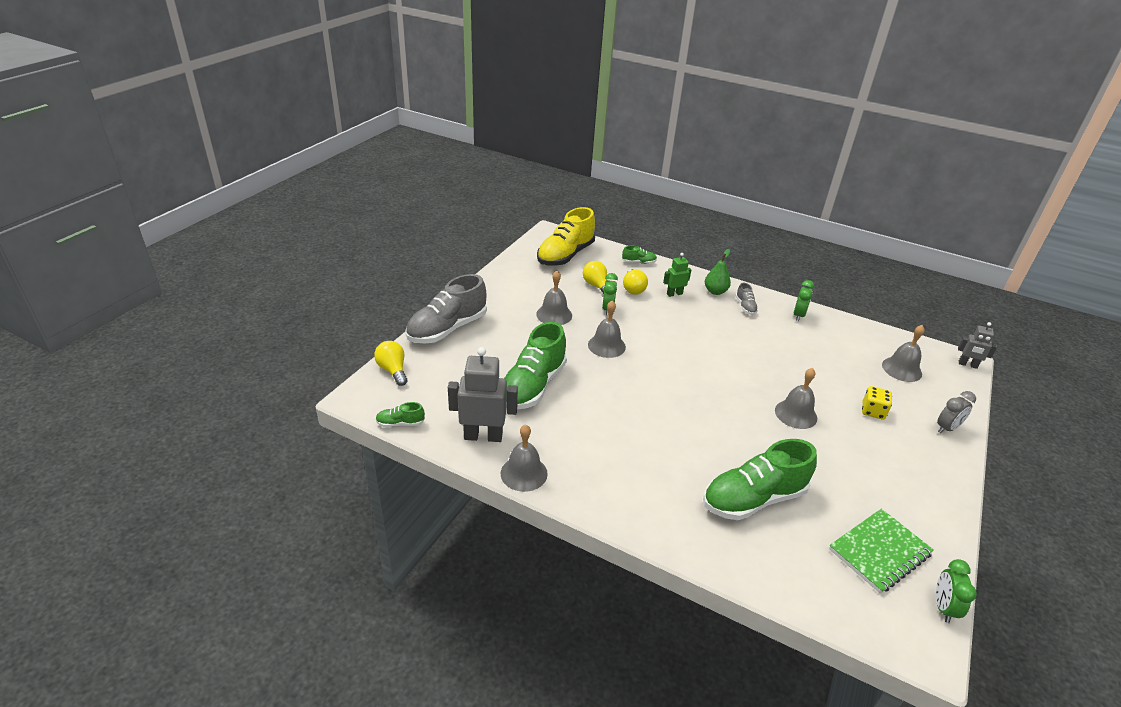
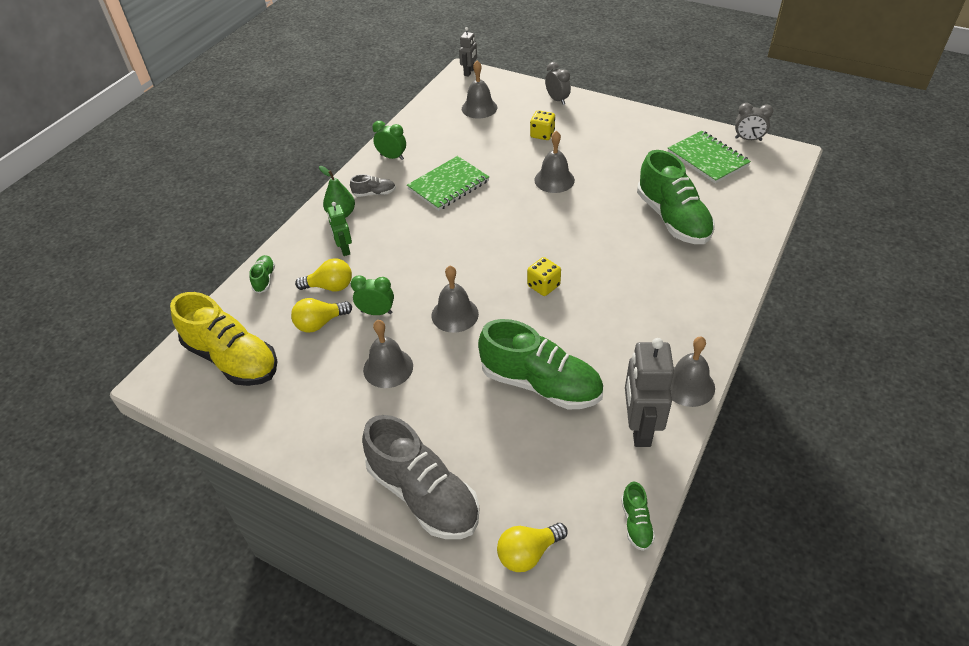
camera: 85 degrees left, 10 degrees up
(642, 395) = (543, 286): none -> yellow dice
(767, 346) = (448, 185): none -> green notebook
(943, 607) = (748, 139): green clock -> grey clock

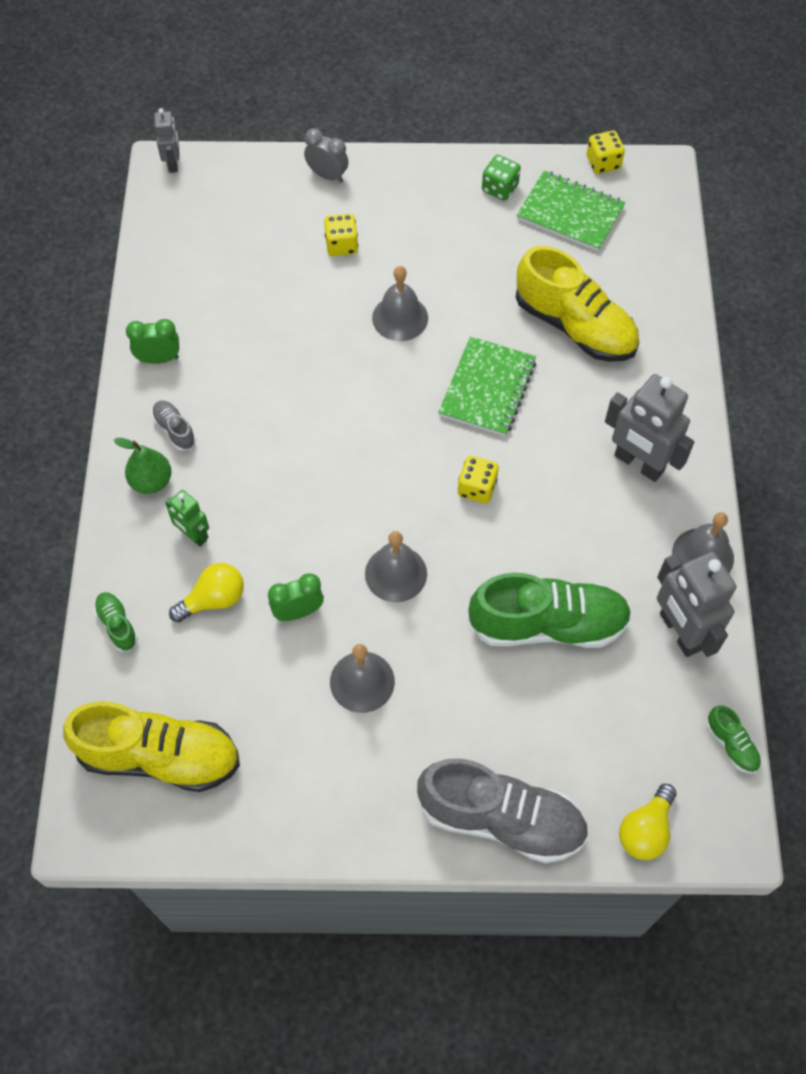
camera: 30 degrees left, 15 degrees up
(320, 323) = (237, 658): yellow light bulb -> none
(374, 193) = (174, 430): grey shoe -> grey shoe turned 90 degrees counterclockwise
(448, 185) = (267, 378): green notebook -> green notebook (487, 388)
(479, 108) = (228, 227): grey bell -> none
(666, 134) = (500, 188): none -> green dice
(671, 311) = (638, 463): none -> grey robot
(672, 219) = (575, 326): green shoe -> yellow shoe
(748, 139) = (603, 163): grey clock -> yellow dice

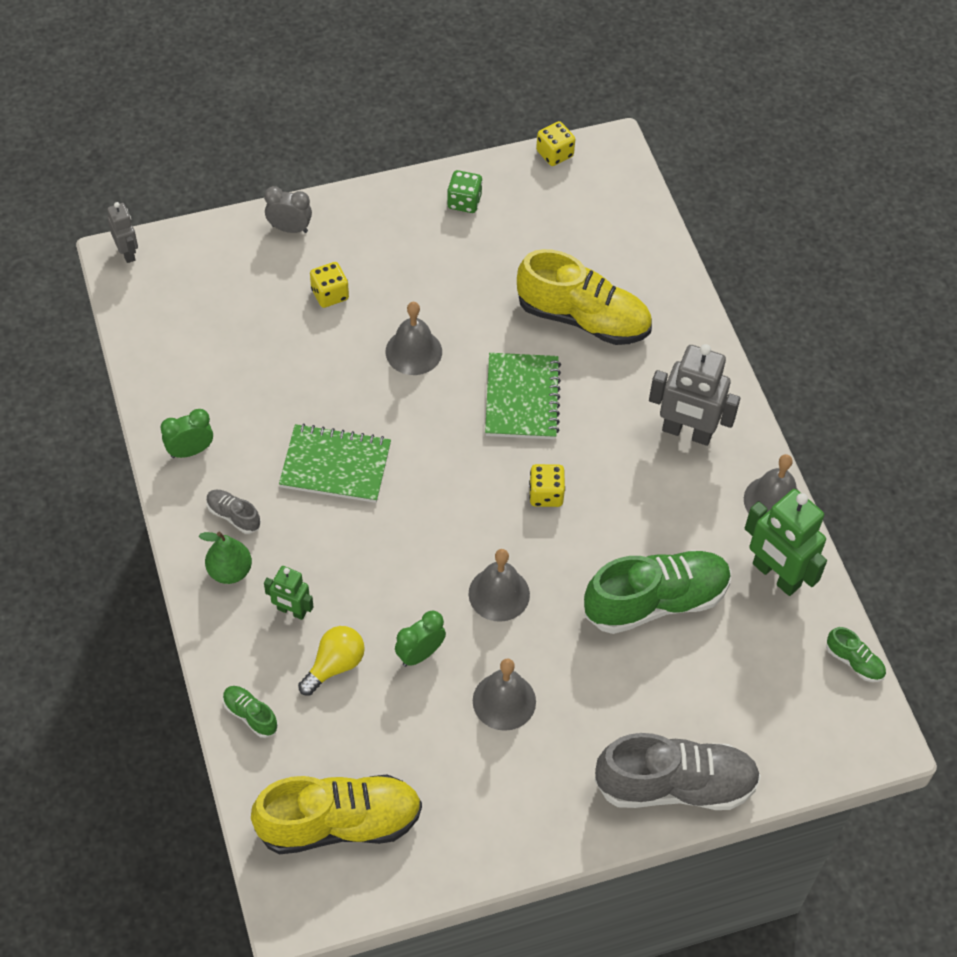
camera: 20 degrees left, 5 degrees down
(570, 213) = (540, 210): green notebook -> green notebook (335, 465)
(645, 830) = (805, 757): yellow light bulb -> none
(679, 632) = (776, 575): grey robot -> green robot

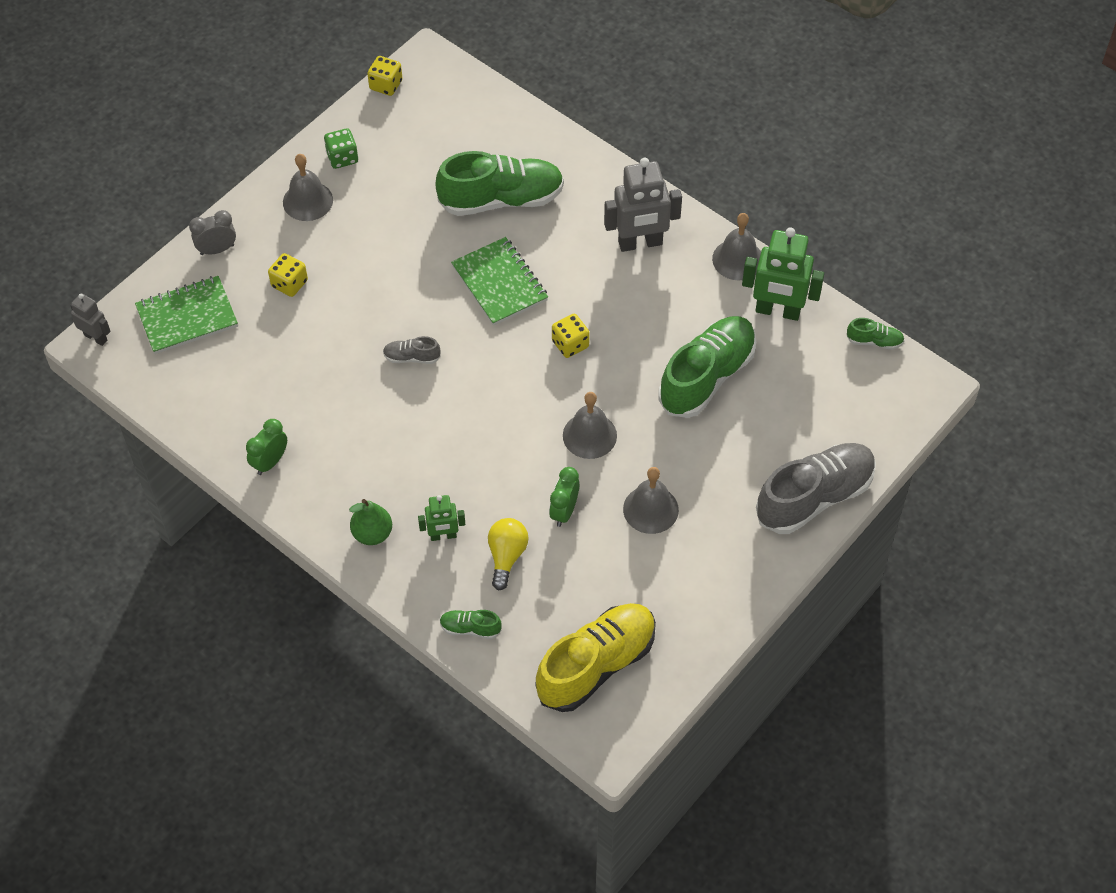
camera: 30 degrees left, 0 degrees up
(233, 516) = (343, 491): grey shoe -> grey shoe (411, 357)
(335, 465) = (394, 410): green notebook -> green notebook (187, 317)
(413, 351) = (389, 292): grey bell -> grey bell (308, 201)
(583, 318) = (501, 199): yellow shoe -> green shoe

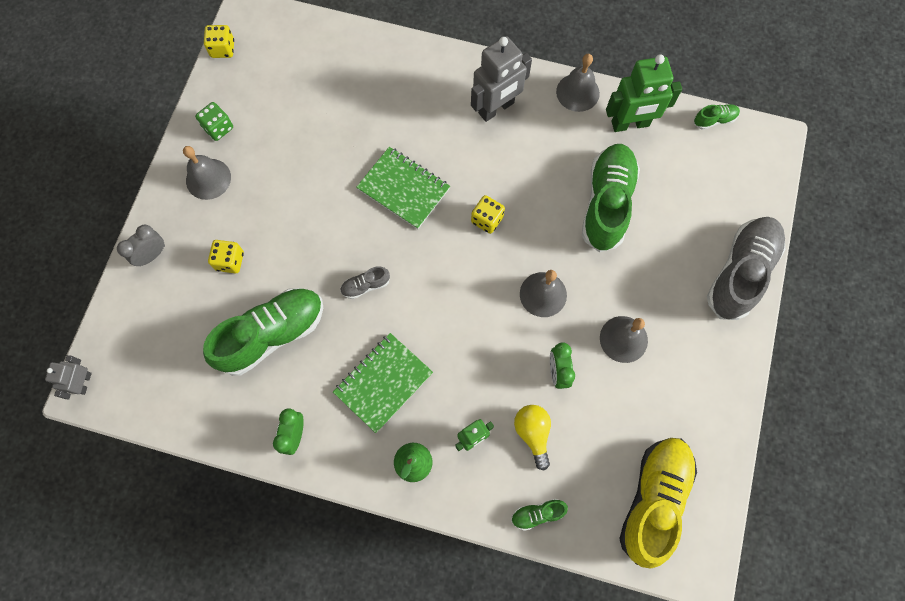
camera: 25 degrees left, 15 degrees up
(96, 337) = (84, 383): grey robot -> grey robot turned 90 degrees counterclockwise
(187, 317) = (156, 329): green notebook -> green notebook (383, 383)
(501, 199) = (368, 114): green shoe -> green shoe (272, 334)

